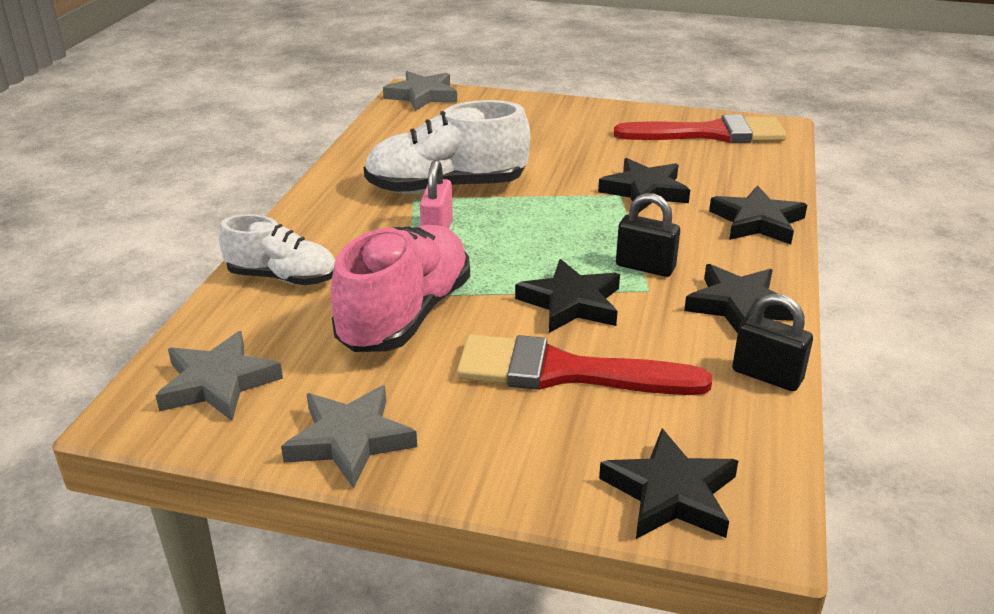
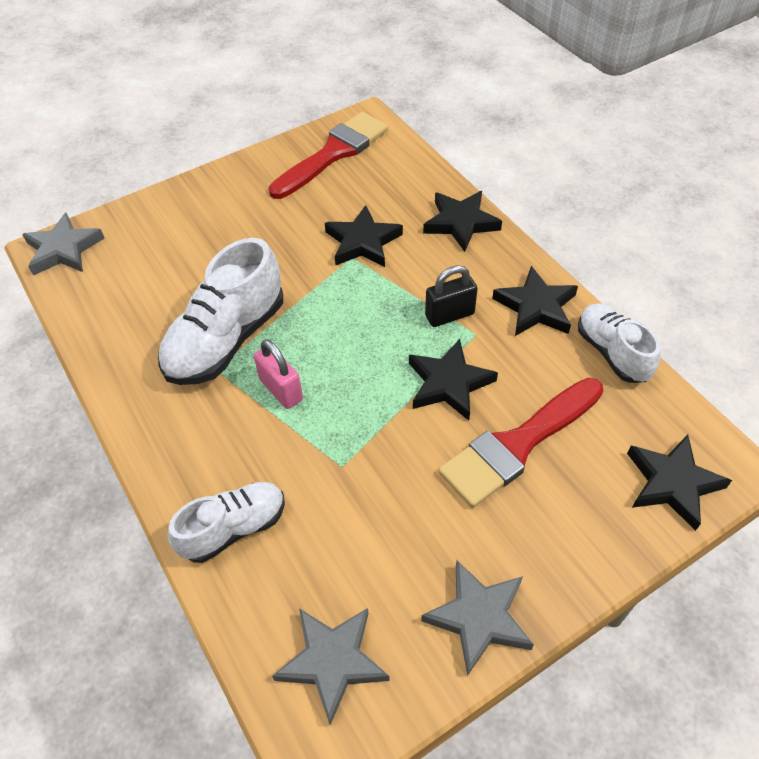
camera: 45 degrees left, 20 degrees up
(405, 315) = (367, 485): pink shoe -> none
(767, 375) = (612, 352): black padlock -> white shoe

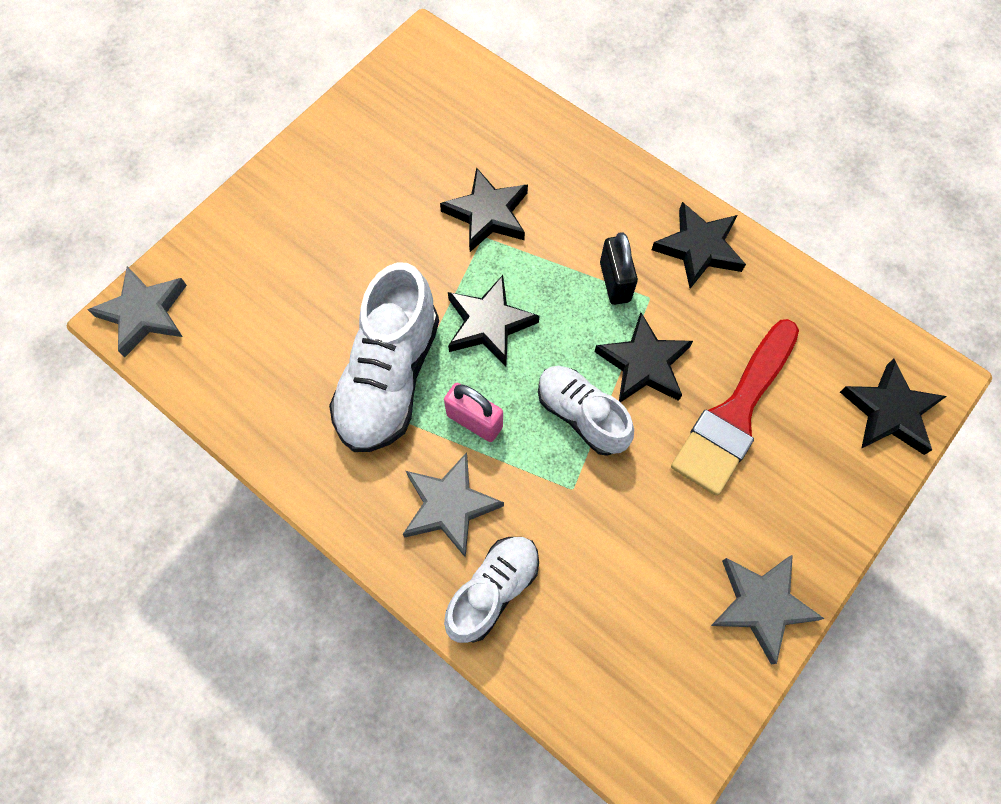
camera: 20 degrees left, 15 degrees up
(332, 661) = (645, 693): grey star -> grey star (449, 506)
(334, 153) = (407, 101): red brush -> none
(449, 315) = (615, 282): black padlock -> black padlock turned 60 degrees counterclockwise
(461, 223) = (584, 162): black star -> black star (489, 324)
(612, 352) = (790, 282): white shoe -> white shoe (581, 415)

